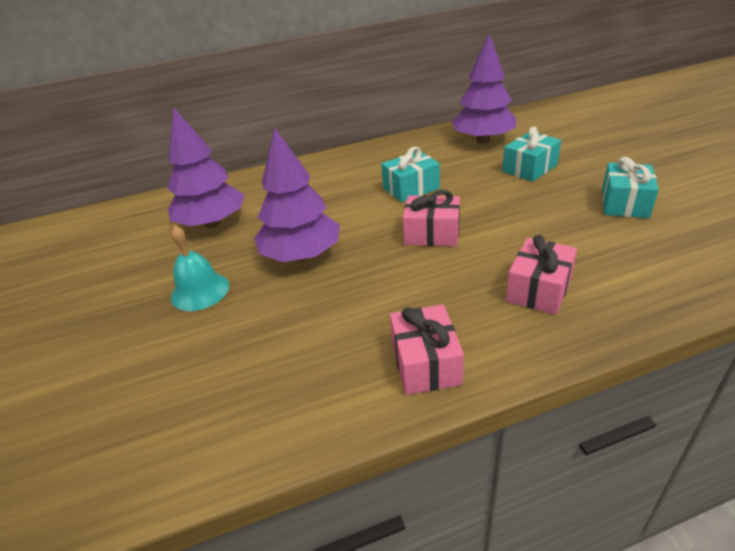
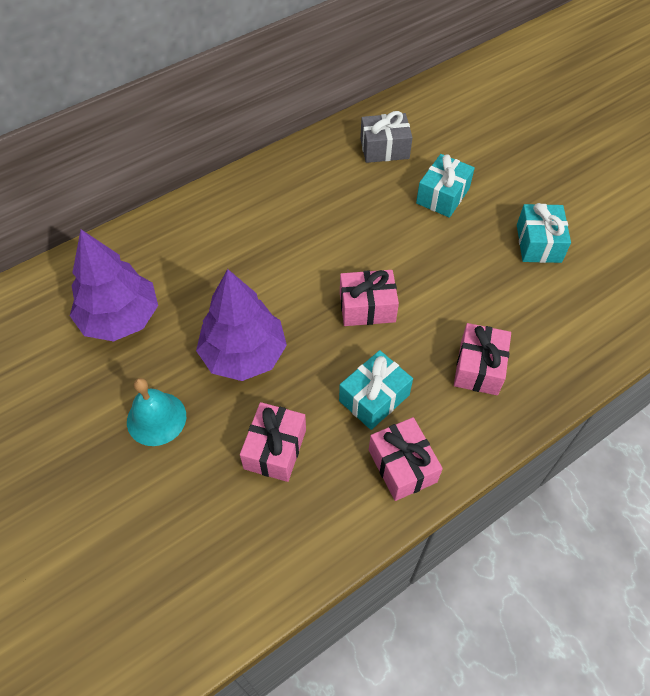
camera: 20 degrees left, 20 degrees up
(295, 329) = (275, 449): none -> pink gift
(411, 188) = (326, 239): turquoise gift -> turquoise gift (374, 398)
(483, 140) = (384, 148): purple tree -> grey gift

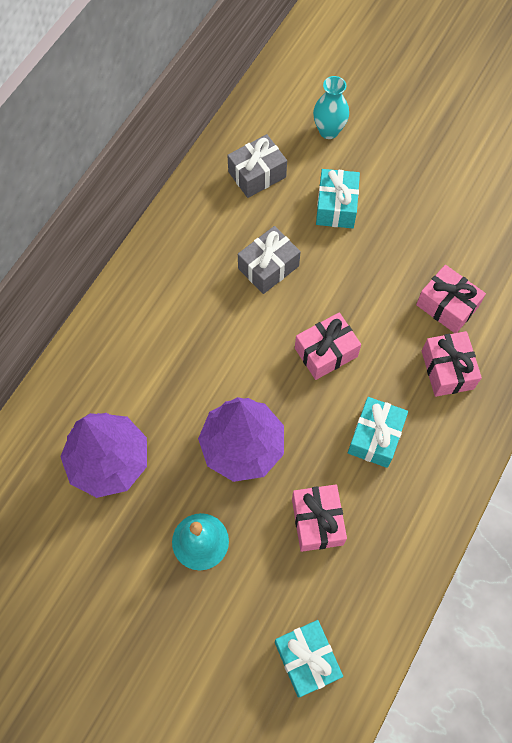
camera: 25 degrees left, 10 degrees up
(353, 220) = (268, 267): none -> grey gift
(402, 466) = (428, 487): pink gift -> pink gift (447, 306)
(468, 137) = (328, 131): none -> turquoise vase
(538, 243) = (442, 224): turquoise gift -> turquoise gift (306, 659)

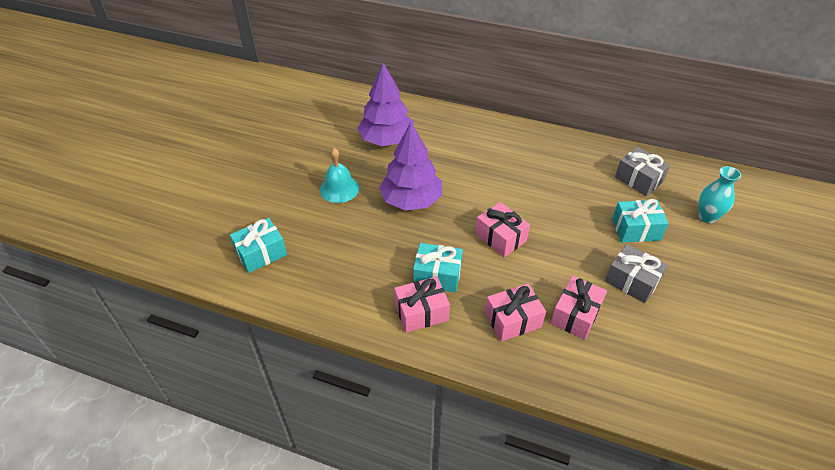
camera: 80 degrees right, 20 degrees down
(268, 267) = (560, 196): grey gift -> grey gift (632, 281)
(317, 521) = (362, 247): pink gift -> pink gift (421, 312)

